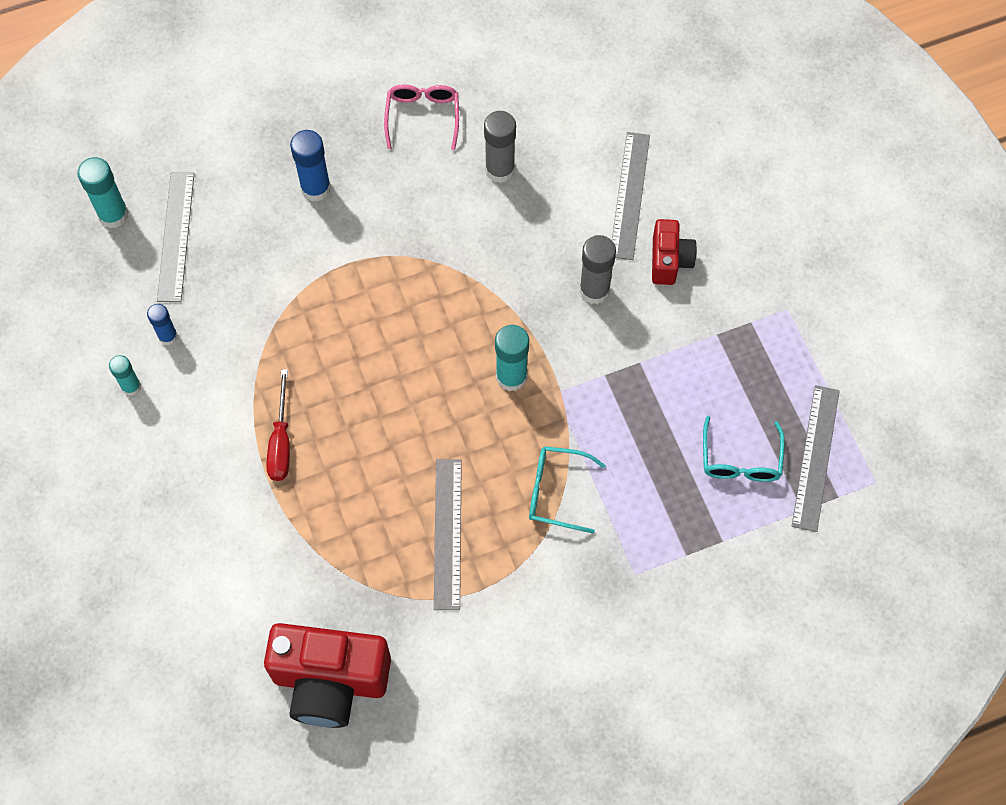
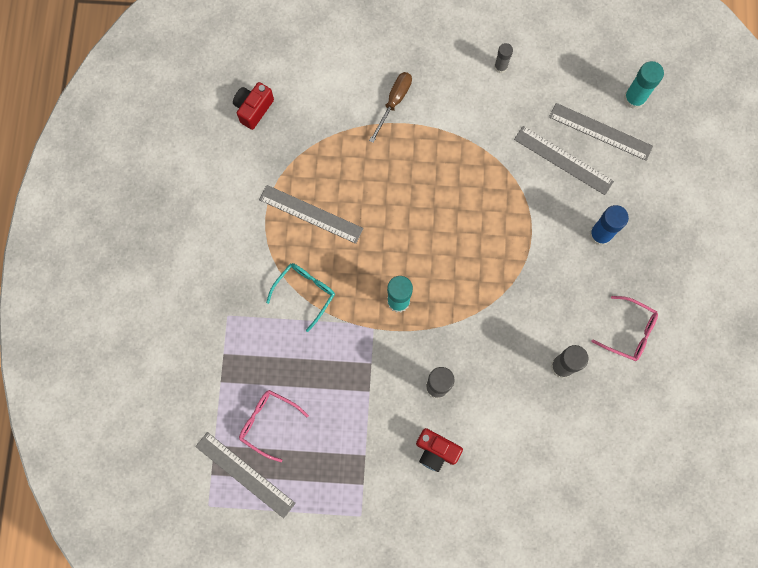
camera: 115 degrees right, 10 degrees up
(131, 387) = (500, 67): turquoise glue stick -> grey glue stick
(168, 336) = (527, 100): blue glue stick -> none
(240, 498) = (394, 102): none -> brown screwdriver
(281, 441) = (420, 140): red screwdriver -> none
(330, 681) = (253, 109): red camera -> red camera, size x0.54
(629, 195) = (501, 449): grey ruler -> grey ruler (563, 160)
(740, 460) = (268, 422): turquoise glasses -> pink glasses

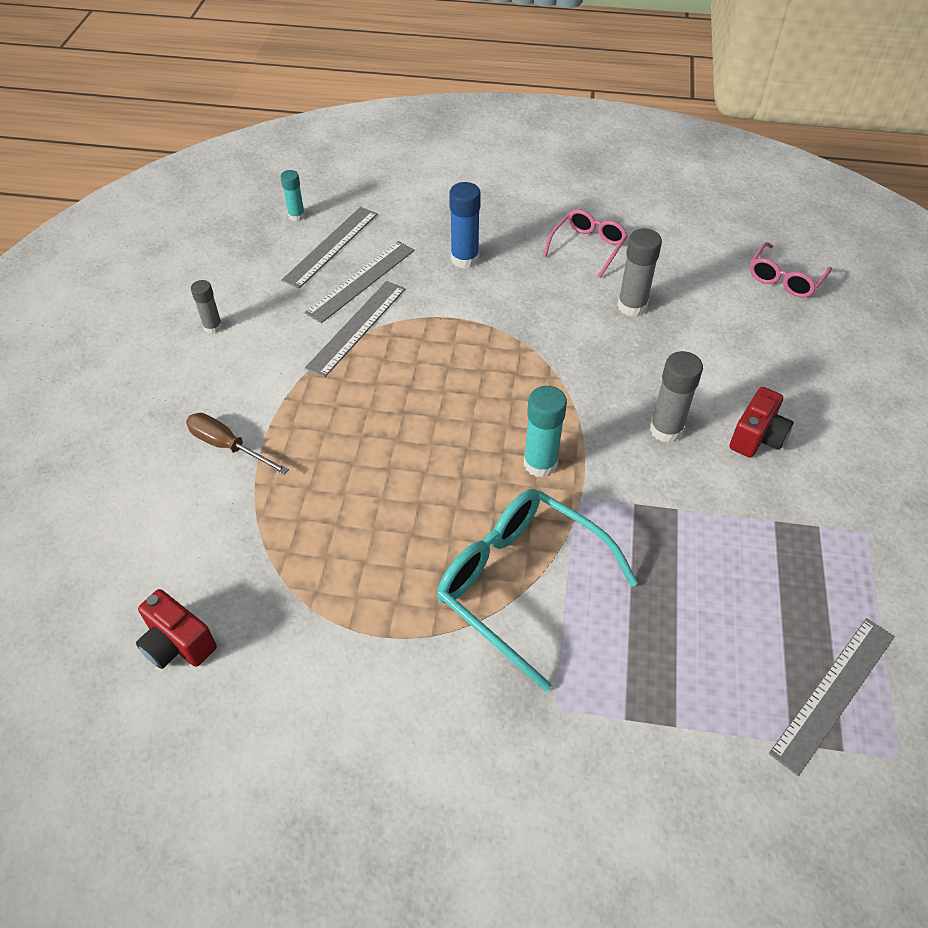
camera: 85 degrees left, 25 degrees down
(268, 422) = (741, 652): pink glasses -> pink glasses (784, 279)
(305, 292) = (520, 584): turquoise glasses -> turquoise glasses, size x1.77
(311, 214) = (388, 567): grey ruler -> grey ruler (357, 327)
(634, 99) = (296, 216): turquoise glue stick -> turquoise glue stick, size x0.62

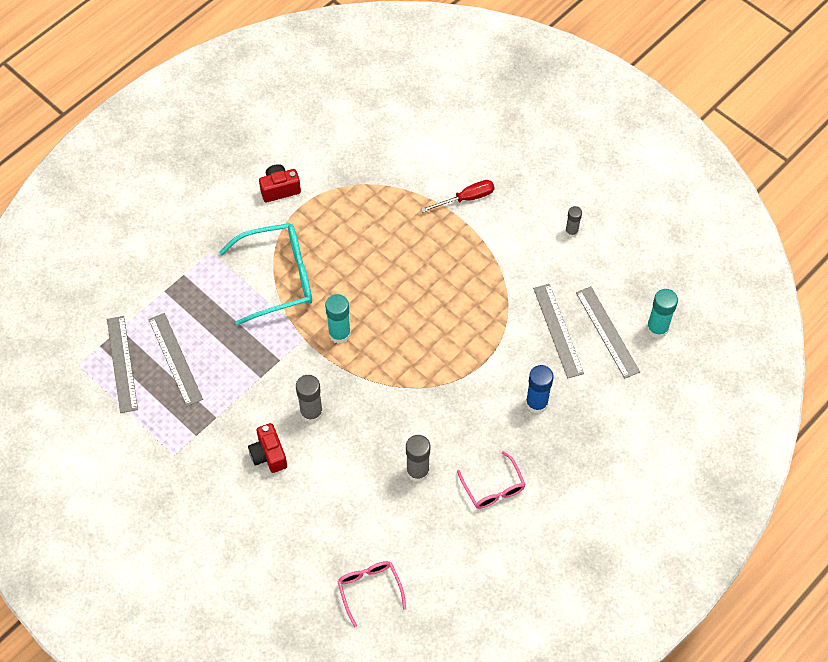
camera: 125 degrees right, 10 degrees up
(178, 644) = (359, 131): red camera -> red camera (279, 189)
(228, 446) = (466, 198): brown screwdriver -> red screwdriver
(296, 216) = (657, 328): turquoise glue stick -> turquoise glue stick, size x1.61
(357, 327) = (515, 305): grey ruler -> grey ruler (175, 359)

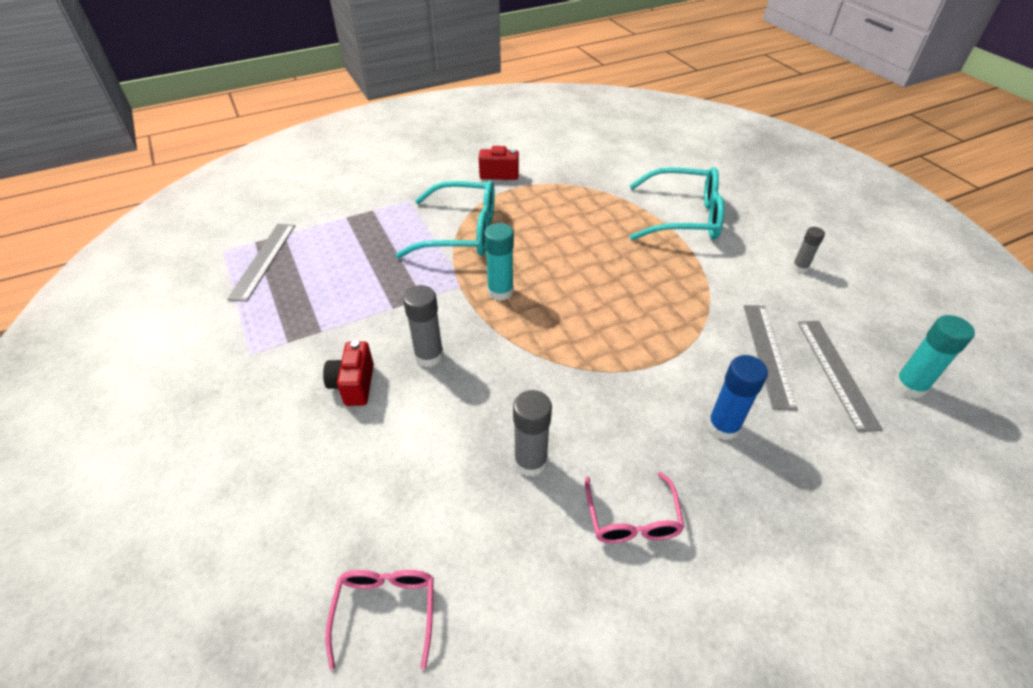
camera: 20 degrees right, 15 degrees down
(175, 359) = (317, 269): grey ruler -> none
(466, 198) = (684, 217): red screwdriver -> turquoise glasses

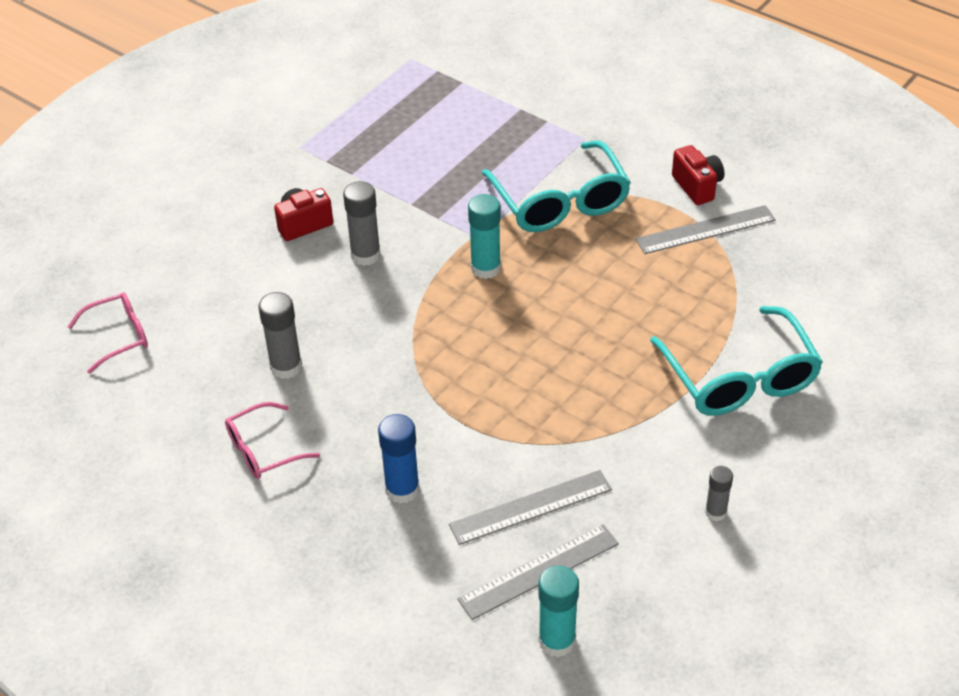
camera: 65 degrees right, 0 degrees up
(263, 260) = (415, 90): grey ruler -> grey ruler (705, 230)

